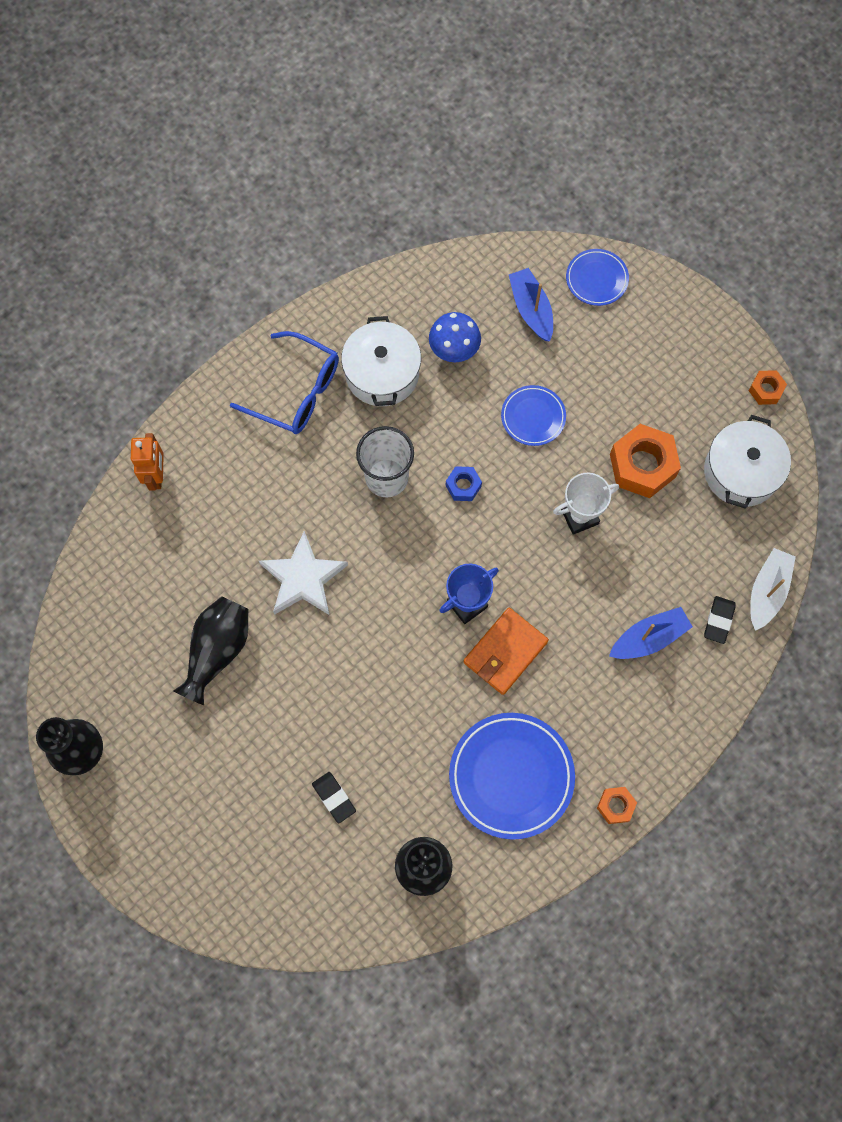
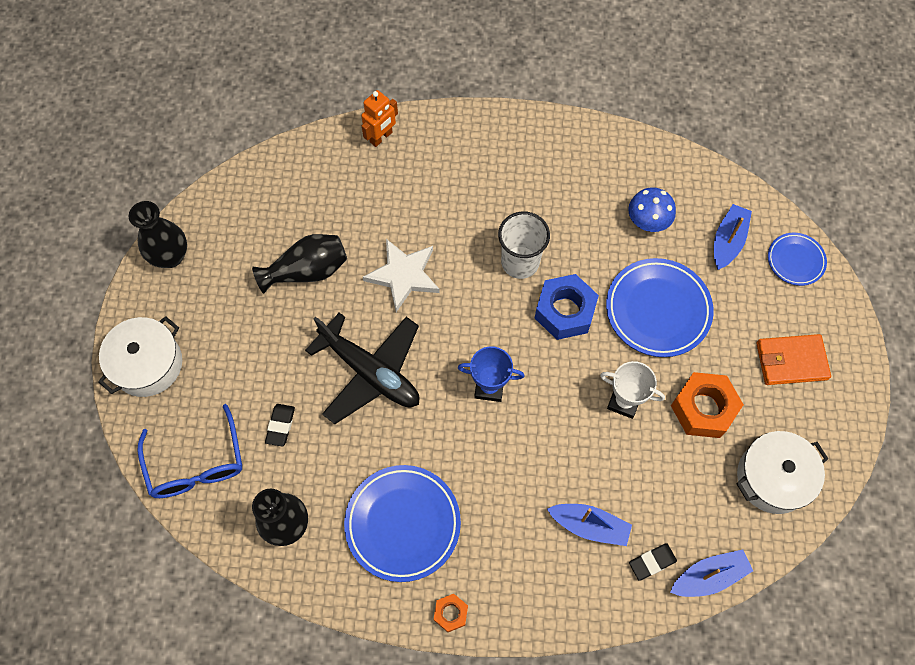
camera: 45 degrees right, 5 degrees down
(297, 392) = (518, 161): blue glasses -> blue glasses (196, 464)
(360, 684) = (370, 372): none -> black plane
(382, 373) = (584, 196): white pot -> white pot (148, 364)
(463, 486) = (564, 311): blue nut -> blue nut, size x1.94
(505, 652) = (482, 441): orange wallet -> orange wallet (791, 361)
(533, 417) = (658, 310): blue plate -> blue plate, size x1.78
(765, 390) = (849, 439): orange nut -> none
(767, 591) = (709, 576): white boat -> blue boat

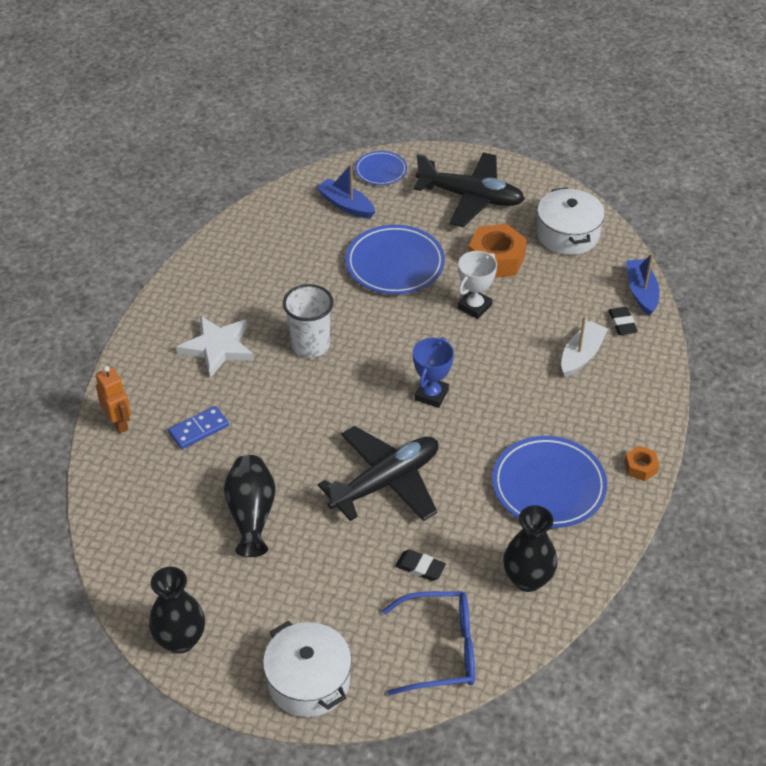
camera: 75 degrees left, 20 degrees down
(390, 201) = (199, 429): none -> blue domino
(403, 276) = (289, 435): white star -> white star (218, 348)
(564, 311) = (373, 325): blue nut -> none
(589, 525) = (581, 355): blue boat -> white boat
(647, 222) = (306, 250): blue mushroom -> none
(791, 361) = (470, 197): orange wallet -> black plane

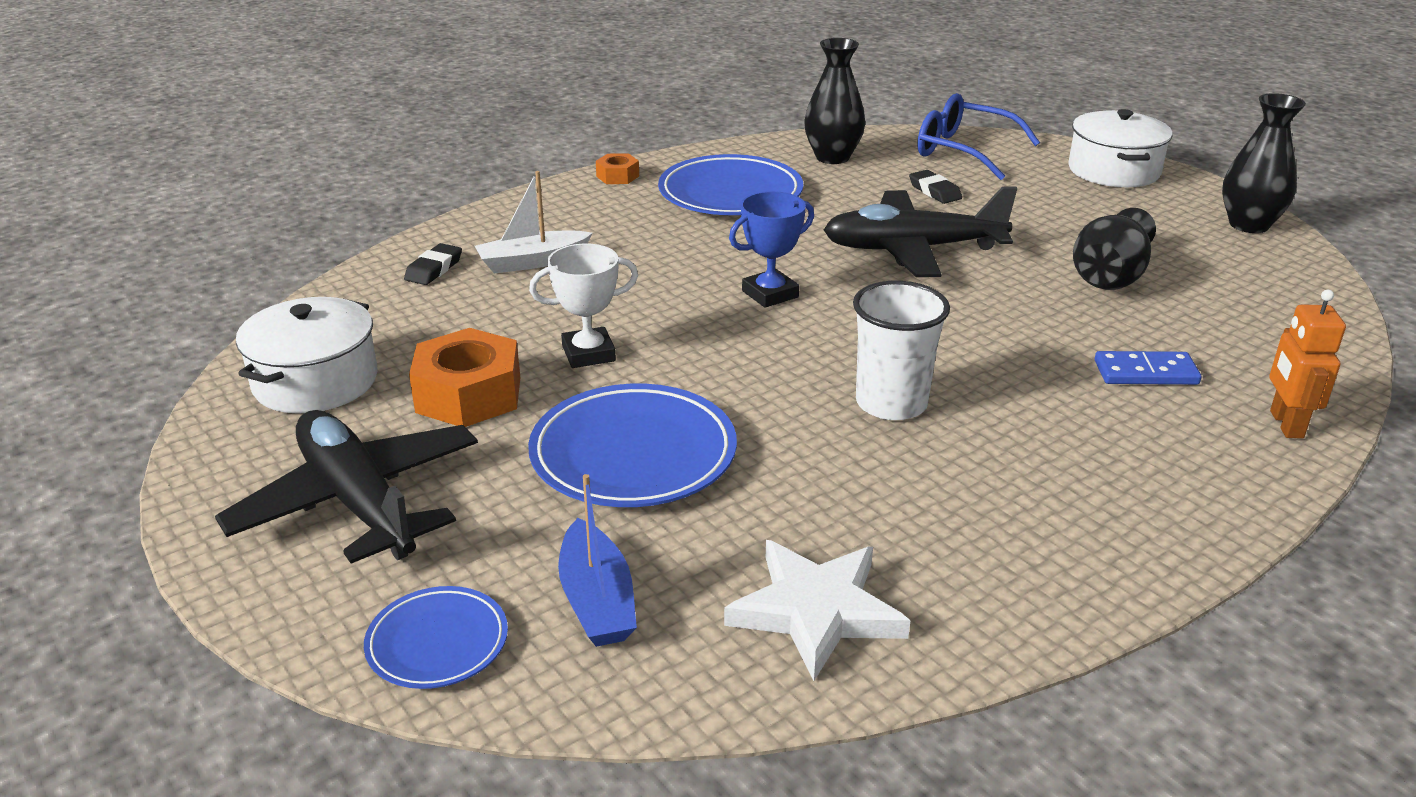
camera: 145 degrees left, 15 degrees down
(218, 348) = (1057, 458): white star -> white star (816, 611)
(641, 292) = (354, 285): blue boat -> none

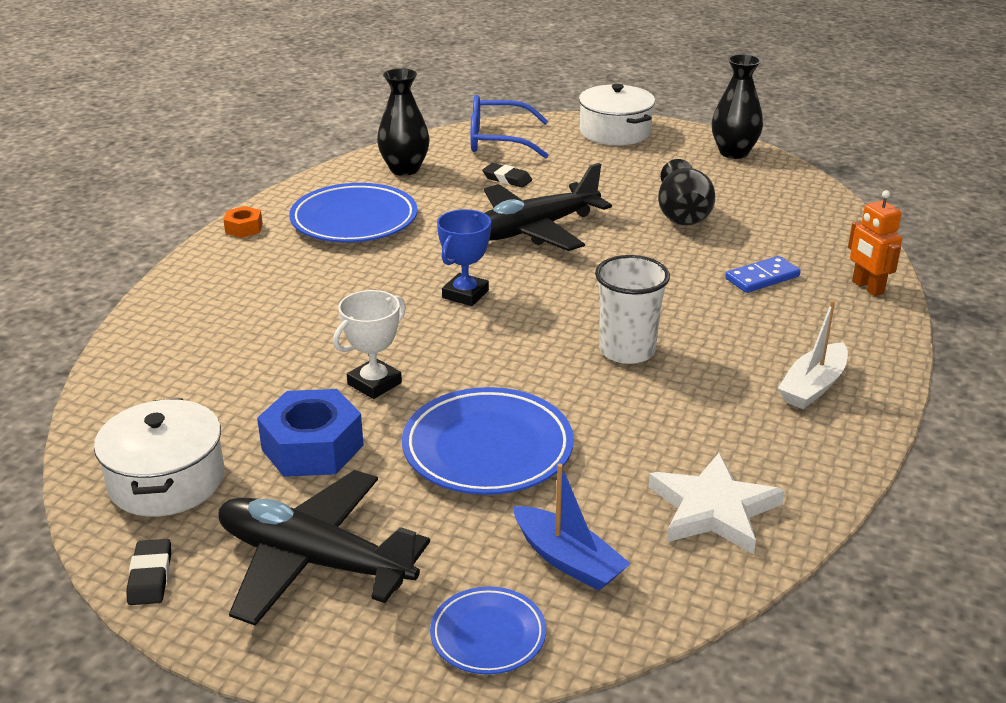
camera: 30 degrees left, 0 degrees up
(434, 269) = (166, 353): black eraser -> black eraser (150, 576)
(468, 395) = (312, 447): orange nut -> blue nut
(532, 262) = (248, 322): white boat -> white boat (813, 386)

